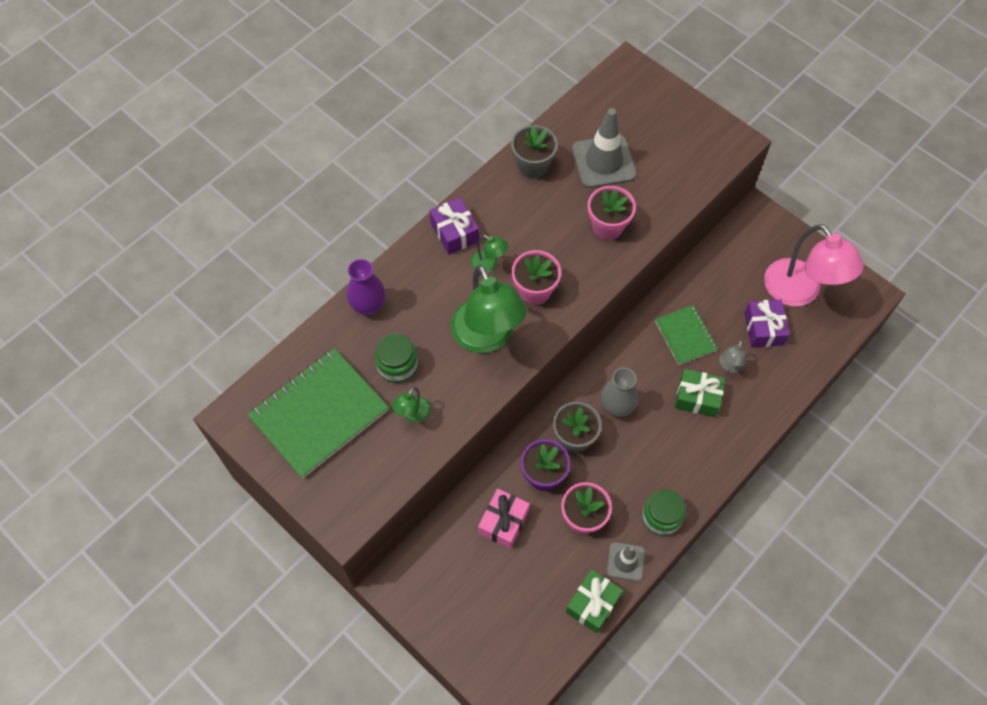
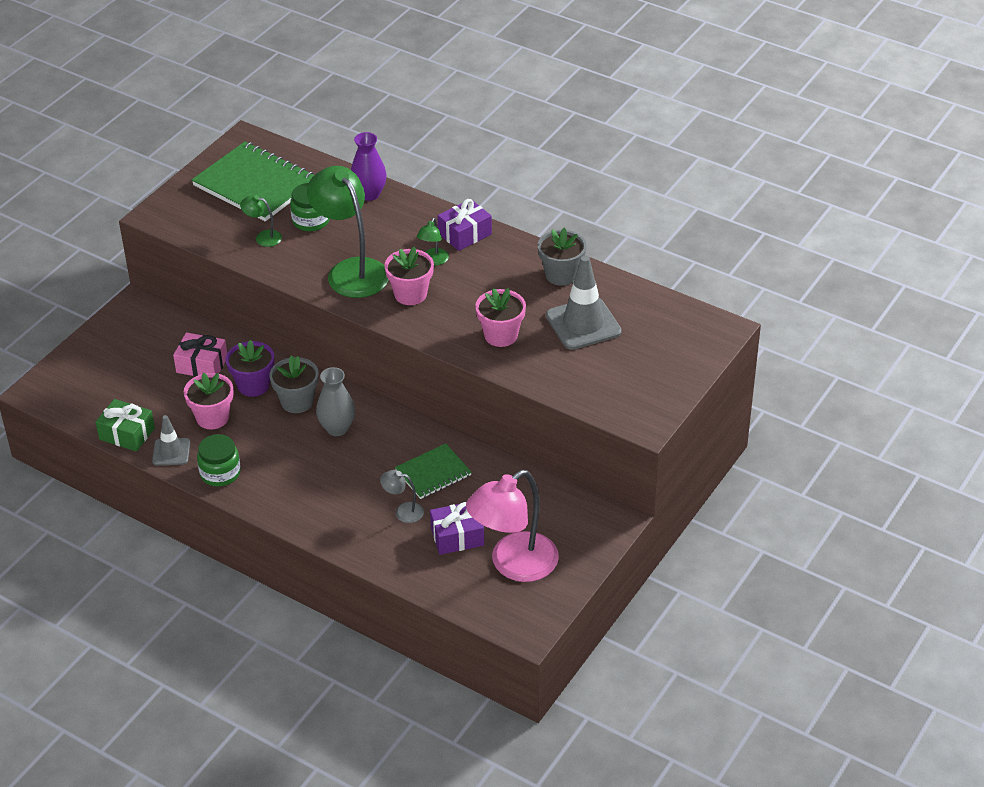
camera: 80 degrees right, 20 degrees down
(487, 338) = (351, 270): green lamp -> green lamp turned 90 degrees clockwise
(697, 397) = (359, 489): green gift -> none

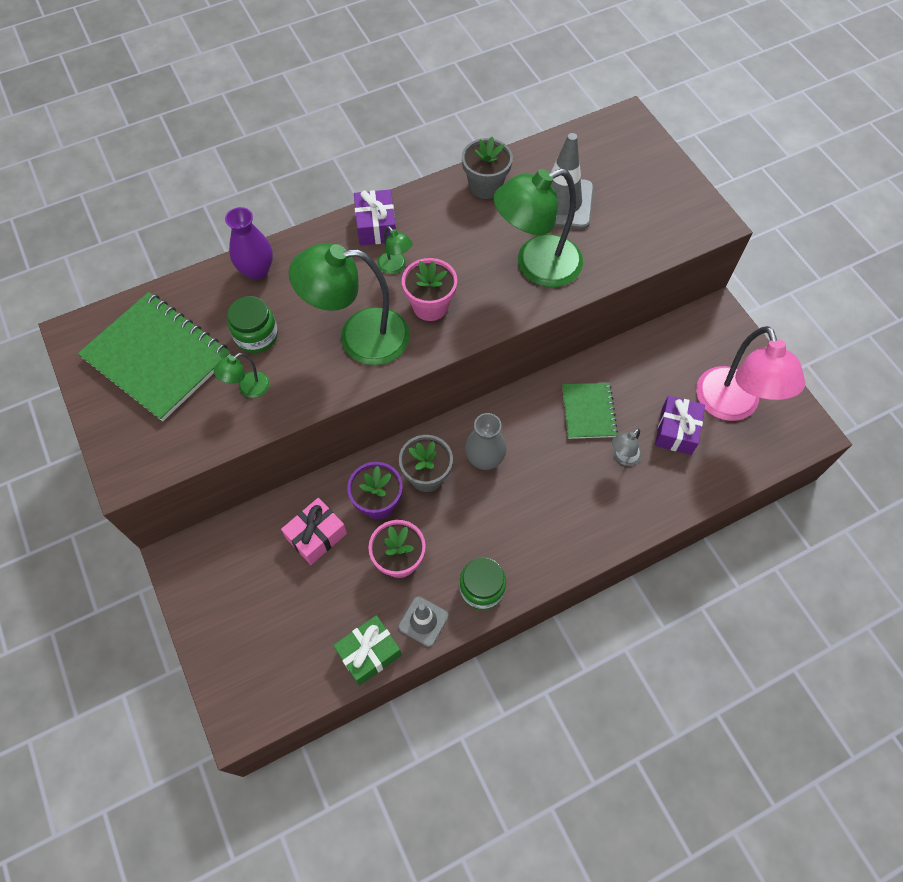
camera: 60 degrees left, 20 degrees up
(255, 184) = (157, 357): green notebook -> green notebook turned 60 degrees clockwise
(501, 335) = (536, 266): pink flower pot -> green lamp

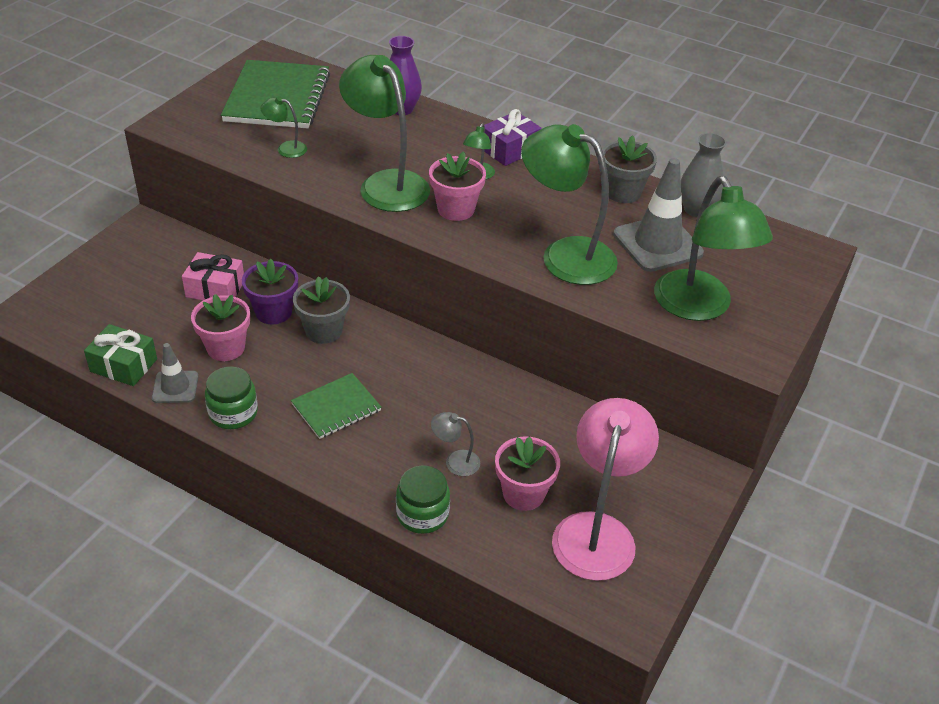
camera: 55 degrees right, 20 degrees down
(256, 336) = (339, 133): green jar -> green jar (422, 514)
(484, 459) = (371, 361): grey vase -> grey vase (696, 210)
(588, 411) = (487, 414): green notebook -> green notebook (336, 407)
(644, 221) = (699, 307): none -> green lamp
(676, 431) = (523, 493): purple gift -> pink flower pot
(731, 406) = (597, 531): pink lamp -> pink lamp turned 150 degrees clockwise

